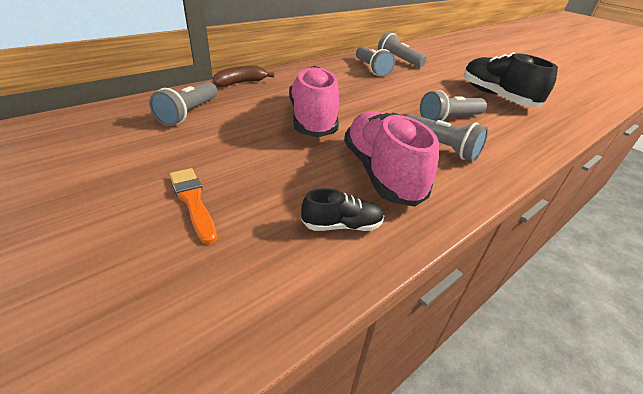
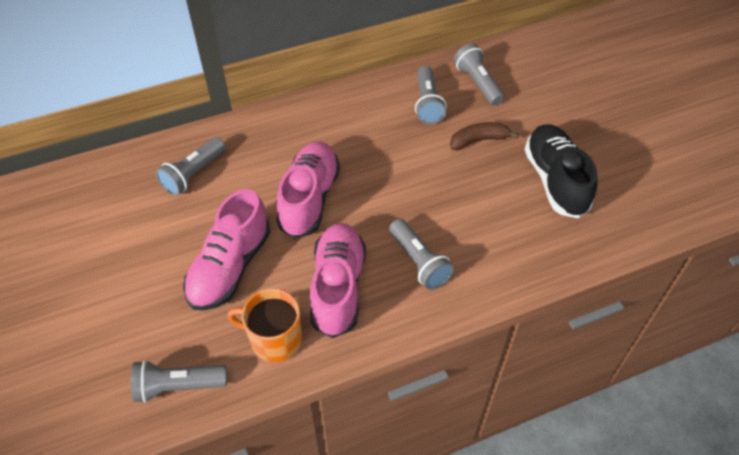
camera: 20 degrees right, 15 degrees up
(193, 201) = (172, 293): orange brush -> none
(240, 83) = (259, 122): brown banana -> brown banana (479, 140)
(256, 171) = (230, 267): none -> pink shoe
(342, 225) = (274, 339): black shoe -> orange mug
(449, 119) = (460, 217): grey flashlight -> grey flashlight (178, 386)

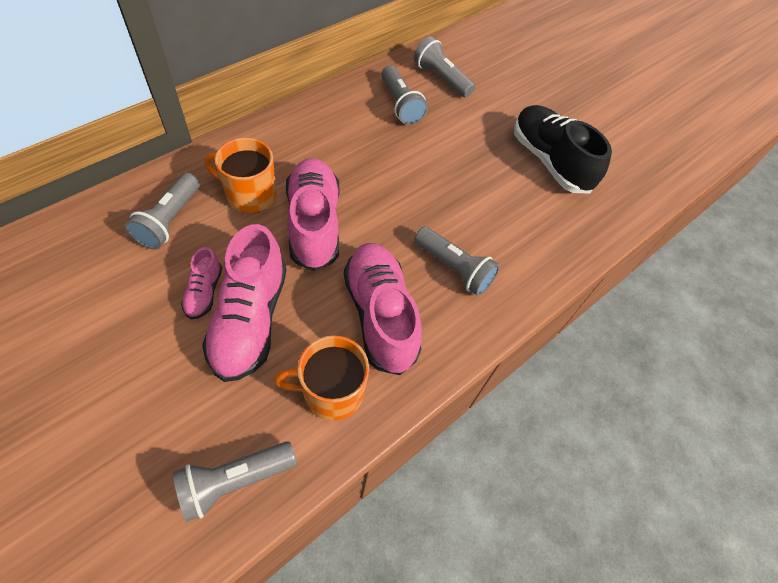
camera: 25 degrees left, 5 degrees up
(201, 237) = (204, 292): none -> pink shoe
(264, 164) = (250, 195): none -> orange mug
(479, 140) = (464, 134): brown banana -> none

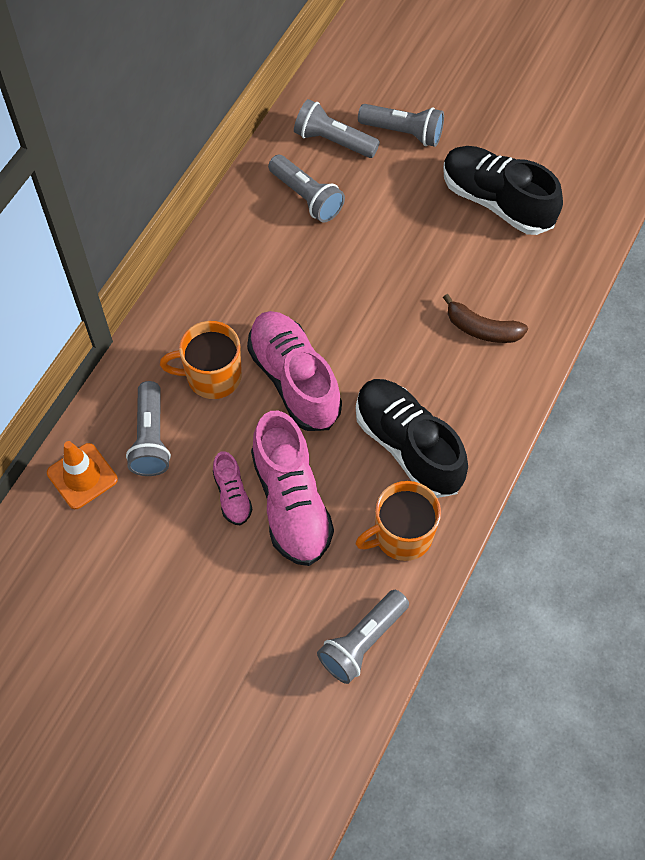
camera: 15 degrees left, 5 degrees up
(95, 226) = (82, 476): none -> orange traffic cone
(380, 315) = (408, 446): pink shoe -> black shoe
(454, 268) = (454, 368): grey flashlight -> grey flashlight (403, 132)
(493, 247) = (482, 329): none -> brown banana

